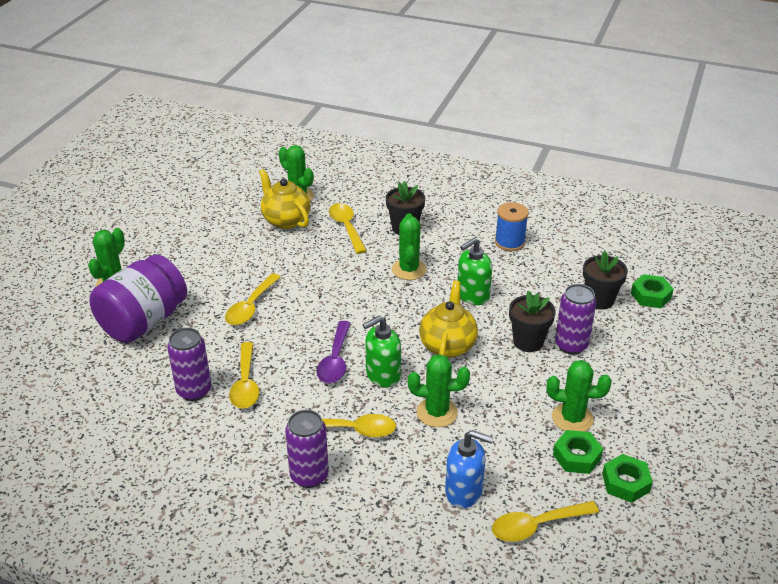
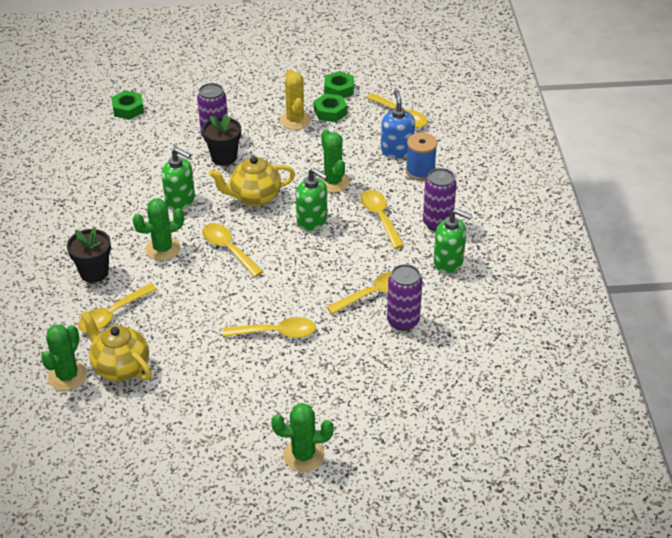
camera: 115 degrees left, 5 degrees up
(143, 322) = (343, 399): purple jar -> none
(243, 459) = (448, 262): none -> green soap dispenser
(285, 220) = (120, 367): yellow teapot -> yellow teapot turned 105 degrees clockwise
(335, 360) = (312, 252): purple spoon -> none
(380, 307) = (228, 249): none -> yellow spoon
(509, 242) = (87, 198): blue spool -> blue spool (420, 171)
(572, 418) = (295, 120): green cactus -> yellow cactus
(599, 300) = (148, 133): black flower pot -> none

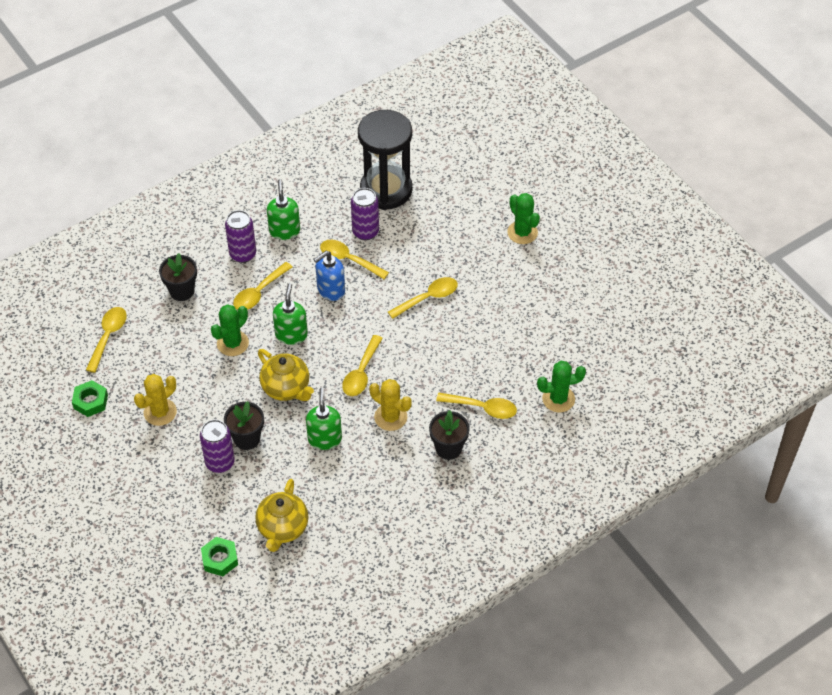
camera: 120 degrees left, 10 degrees up
(120, 367) = (527, 372): yellow teapot -> yellow teapot (282, 528)
(163, 249) = (390, 417): green cactus -> yellow cactus
(276, 333) = (428, 298): yellow spoon -> yellow spoon turned 90 degrees clockwise
(330, 112) = (131, 391): green nut -> none
(397, 150) = (162, 318): blue soap dispenser -> blue soap dispenser (330, 290)
(420, 171) = (182, 291): blue spool -> black flower pot
(453, 362) = (386, 190): none -> black hourglass

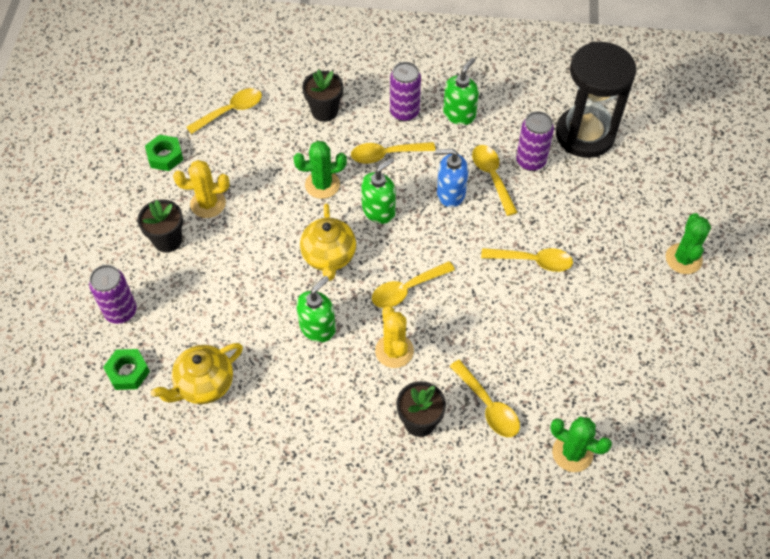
camera: 40 degrees right, 5 degrees up
(220, 462) = (211, 283): purple can -> purple can (121, 311)
(247, 438) = (253, 278): black flower pot -> black flower pot (167, 240)

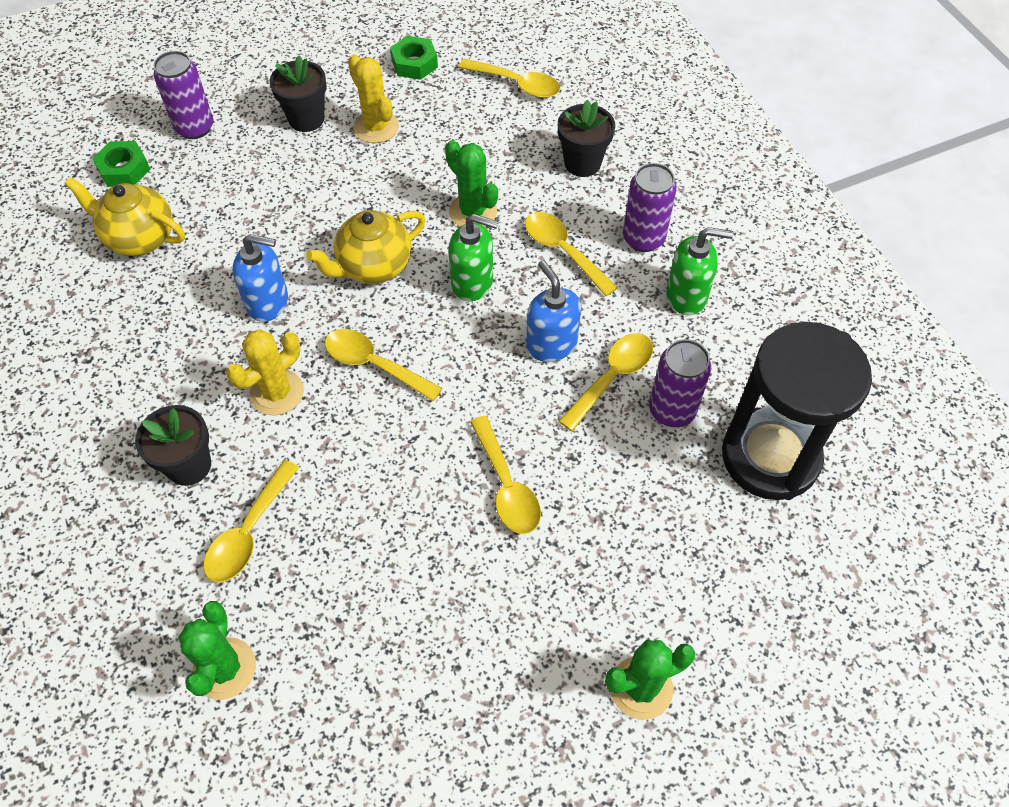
camera: 60 degrees right, 0 degrees up
(318, 328) = (268, 302): green soap dispenser -> blue soap dispenser

